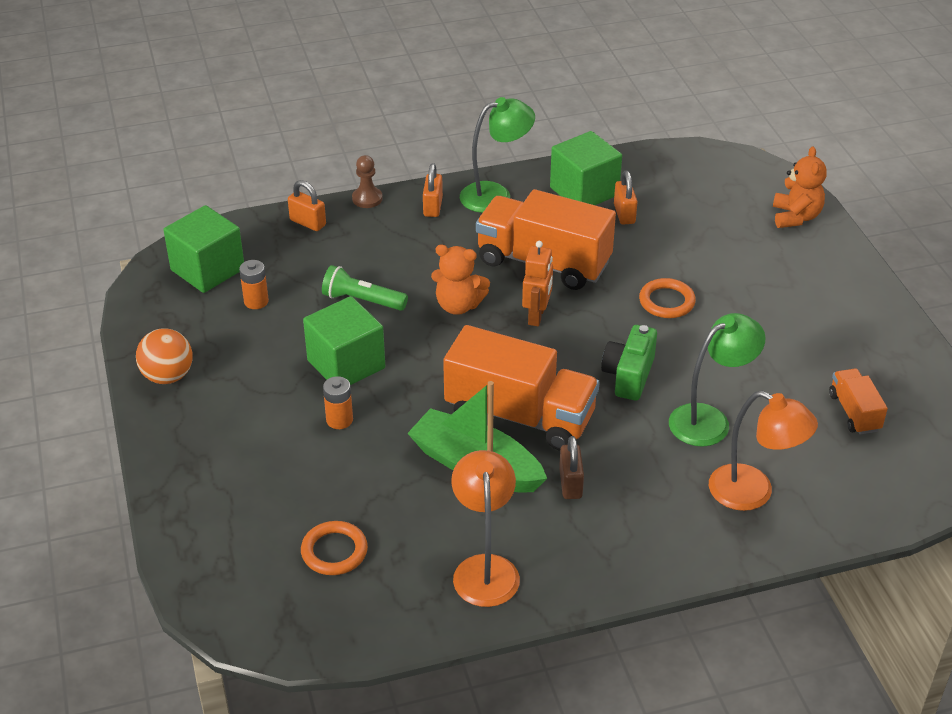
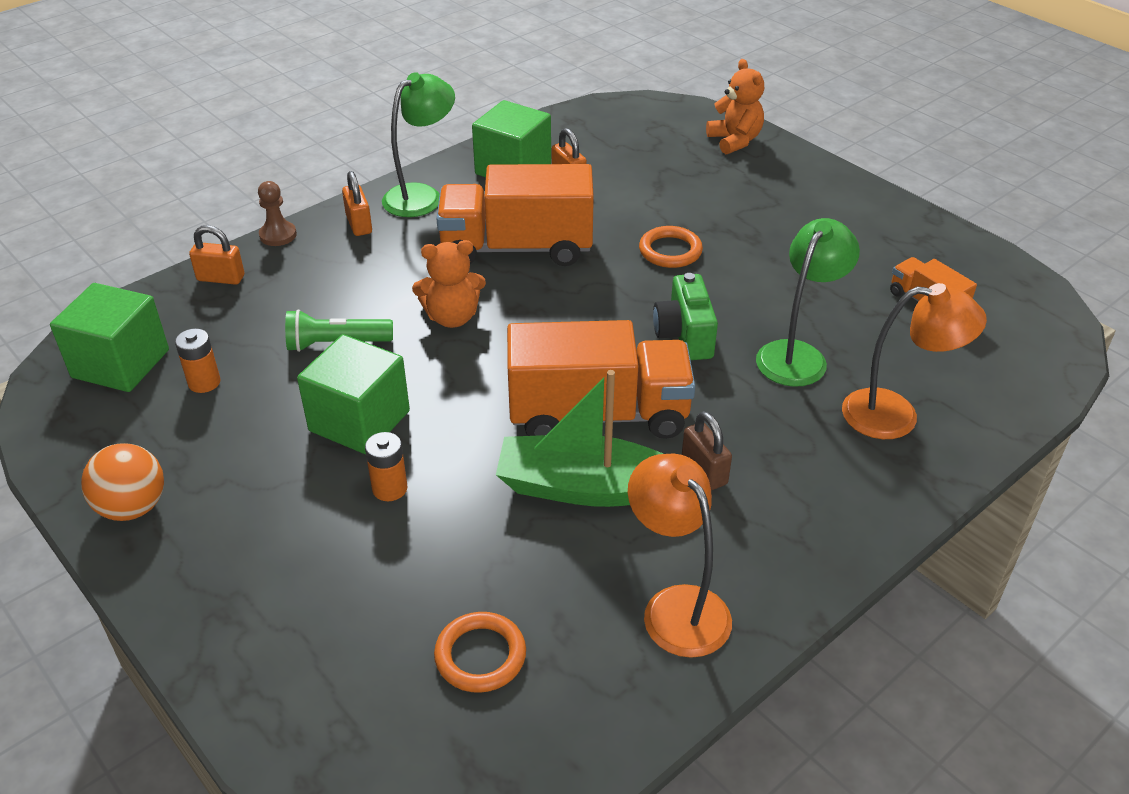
camera: 25 degrees left, 0 degrees up
(537, 316) = (546, 303): orange robot -> none

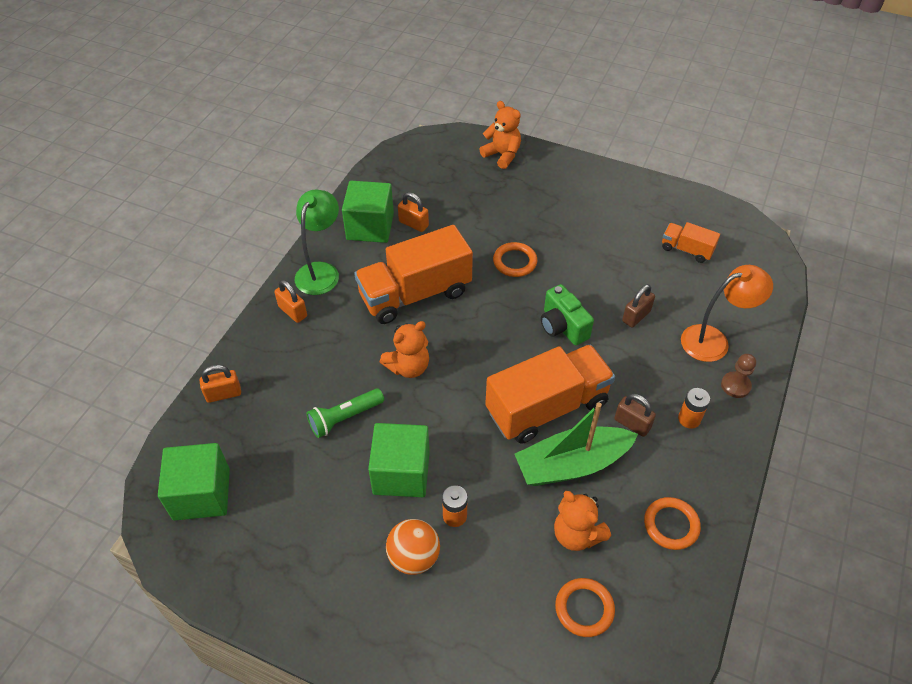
camera: 25 degrees left, 10 degrees up
(133, 507) = (295, 603): orange ball -> orange ball (414, 557)
(204, 382) = (274, 485): orange battery -> orange battery (689, 419)
(278, 235) = (240, 341): brown pawn -> brown pawn (735, 385)
(533, 567) = (576, 534): none -> orange teddy bear
(676, 606) = (671, 525): orange lamp -> orange ring
(797, 355) = (636, 316): green lamp -> brown padlock

